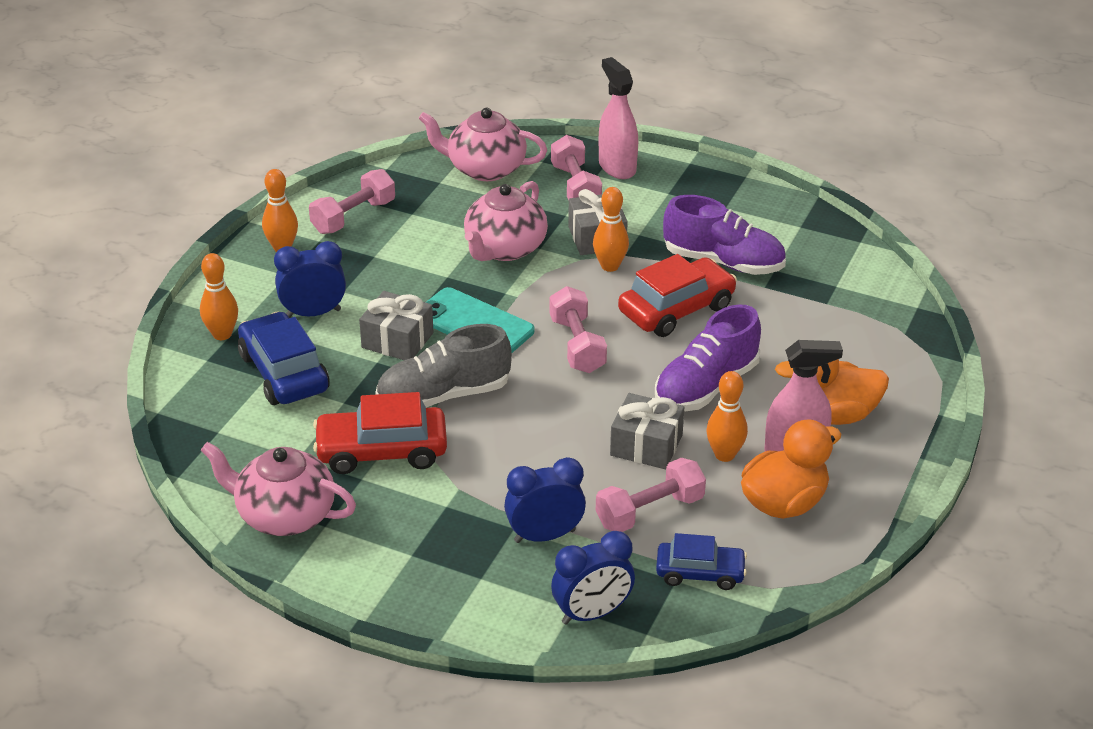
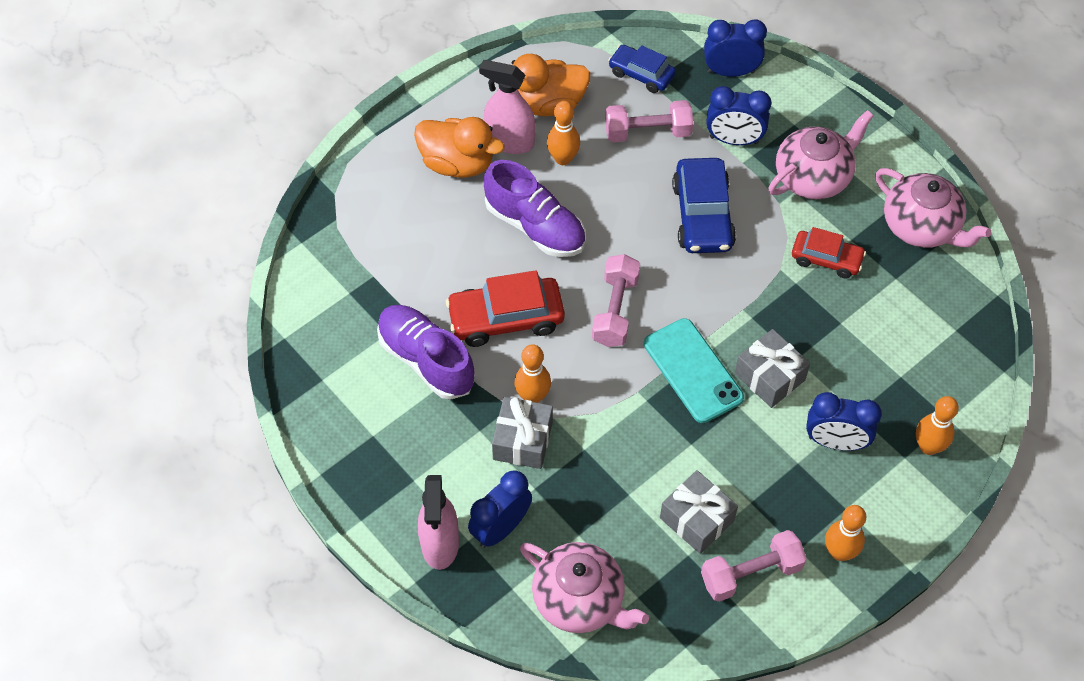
camera: 155 degrees left, 20 degrees up
(284, 373) = (883, 376): blue car -> blue car (702, 215)
(382, 451) = (826, 259): red car -> red car, size x0.63
(444, 395) = (753, 298): grey shoe -> none
(504, 248) = (619, 461): pink teapot -> pink teapot (813, 177)
(575, 187) = (501, 528): pink dumbbell -> blue clock
(646, 445) = (617, 188): grey gift -> grey gift (696, 519)
(706, 386) = (535, 226): purple shoe -> purple shoe turned 60 degrees clockwise

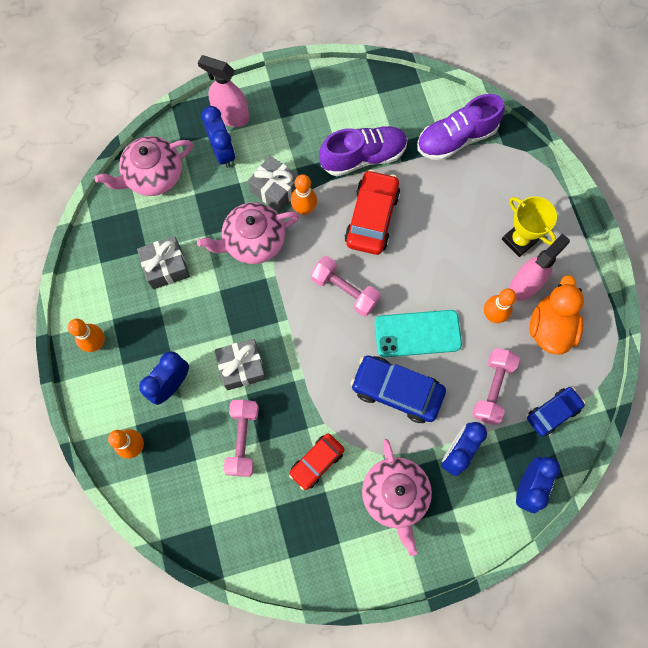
camera: 115 degrees right, 15 degrees up
(457, 163) = (519, 240): orange duck -> yellow trophy
(535, 226) = (440, 269): purple shoe -> purple shoe (456, 138)
(693, 371) = (272, 318): turquoise phone -> turquoise phone (417, 333)
(751, 574) = (113, 281): pink dumbbell -> pink dumbbell (243, 440)
(921, 226) = (311, 555): pink teapot -> pink teapot (253, 241)

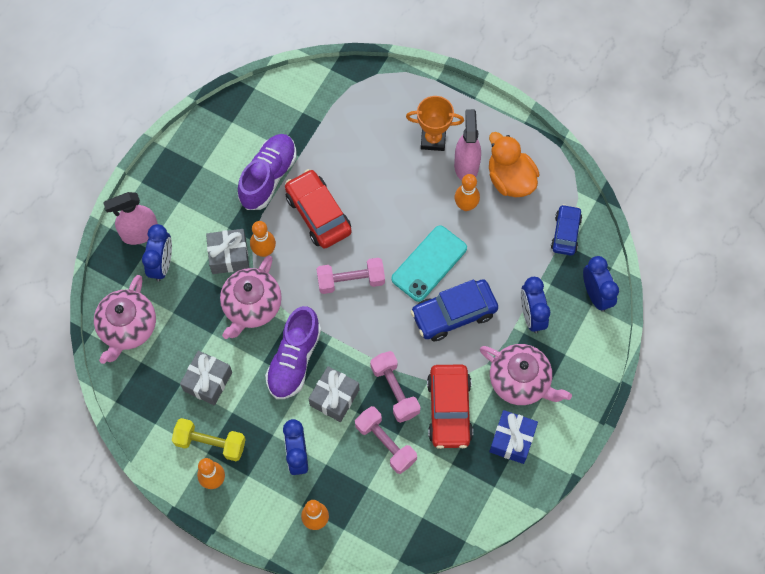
camera: 45 degrees left, 5 degrees down
(122, 314) = (210, 443): none -> yellow dumbbell
(223, 152) = (162, 264): blue clock -> blue clock turned 75 degrees clockwise
(317, 462) = (449, 410): red car -> red car, size x1.58
(340, 535) = (512, 440): none -> blue gift
(456, 138) = (320, 106): purple shoe -> purple shoe (294, 359)
(492, 389) = (513, 254): pink dumbbell -> pink dumbbell (395, 390)
(519, 240) = (433, 139): yellow trophy -> orange trophy

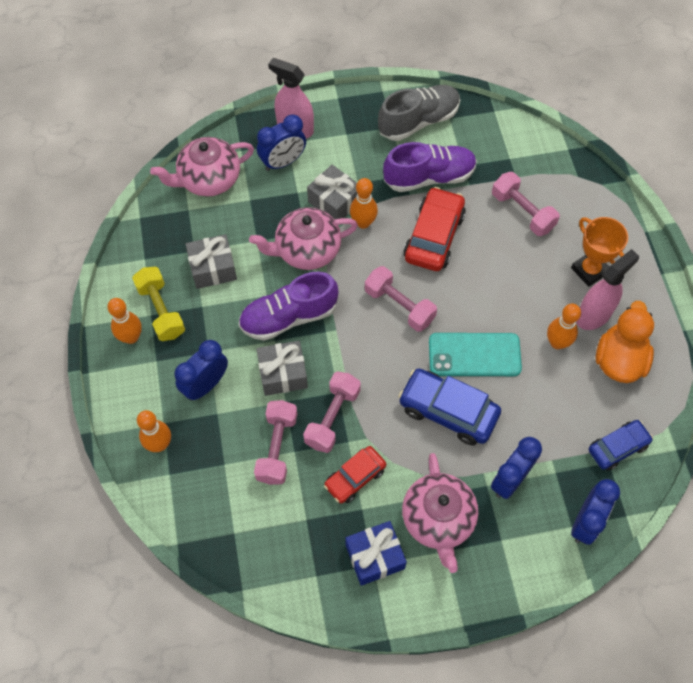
camera: 50 degrees right, 5 degrees down
(215, 145) = (418, 121): none -> grey shoe
(352, 141) = (522, 212): none -> pink dumbbell
(449, 410) = (355, 477): red car -> red car, size x0.63

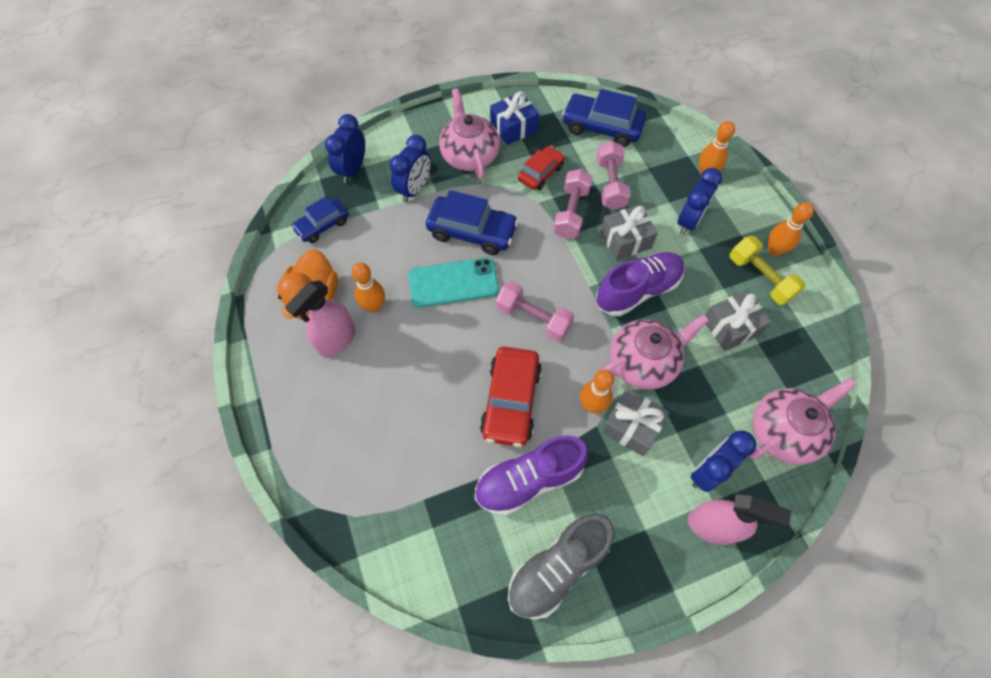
camera: 170 degrees right, 0 degrees up
(261, 536) = (602, 127): none -> blue car
(522, 212) = (413, 450): pink dumbbell -> none
(589, 270) = (338, 388): orange trophy -> none

